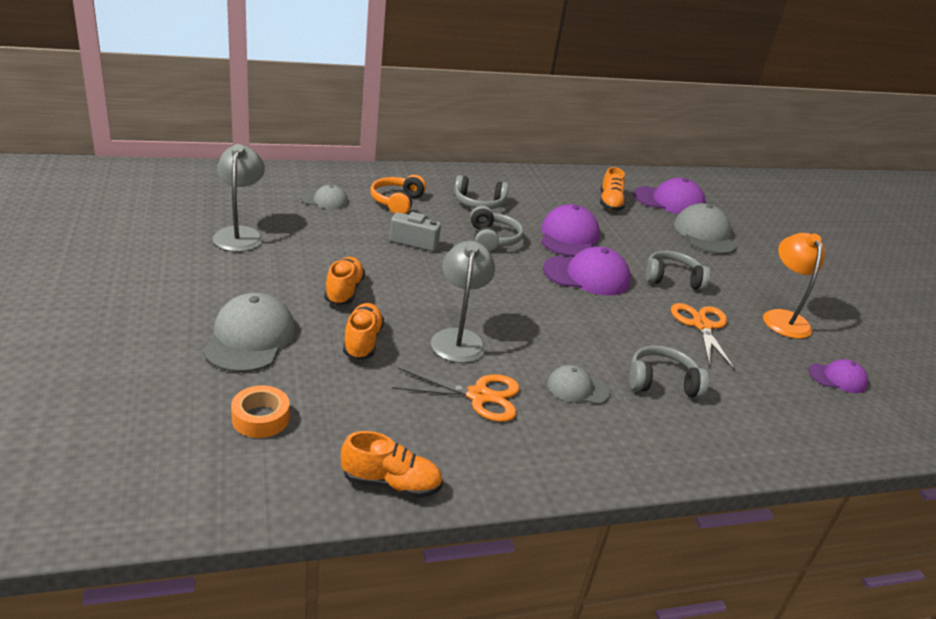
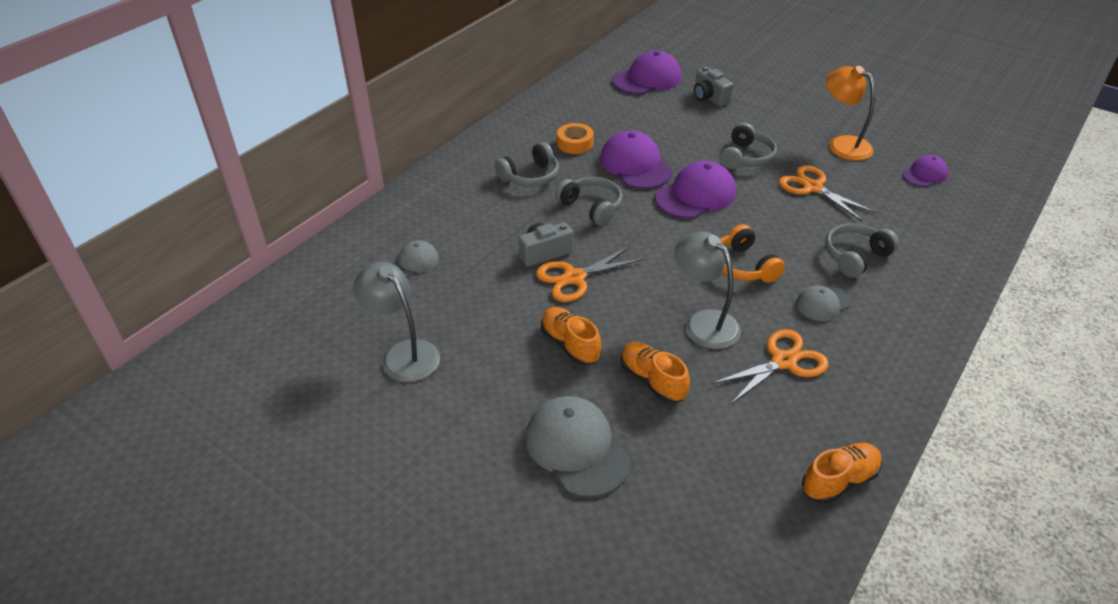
camera: 35 degrees left, 10 degrees up
(260, 418) = (693, 509): orange tape -> orange tape (575, 143)
(397, 202) = (470, 221): orange headphones -> orange headphones (743, 266)
(411, 264) = (574, 278): none -> orange scissors
(610, 203) = (614, 109): orange shoe -> none
(672, 279) = (745, 157): grey headphones -> grey headphones turned 150 degrees clockwise
(704, 234) = (709, 98): grey cap -> grey camera

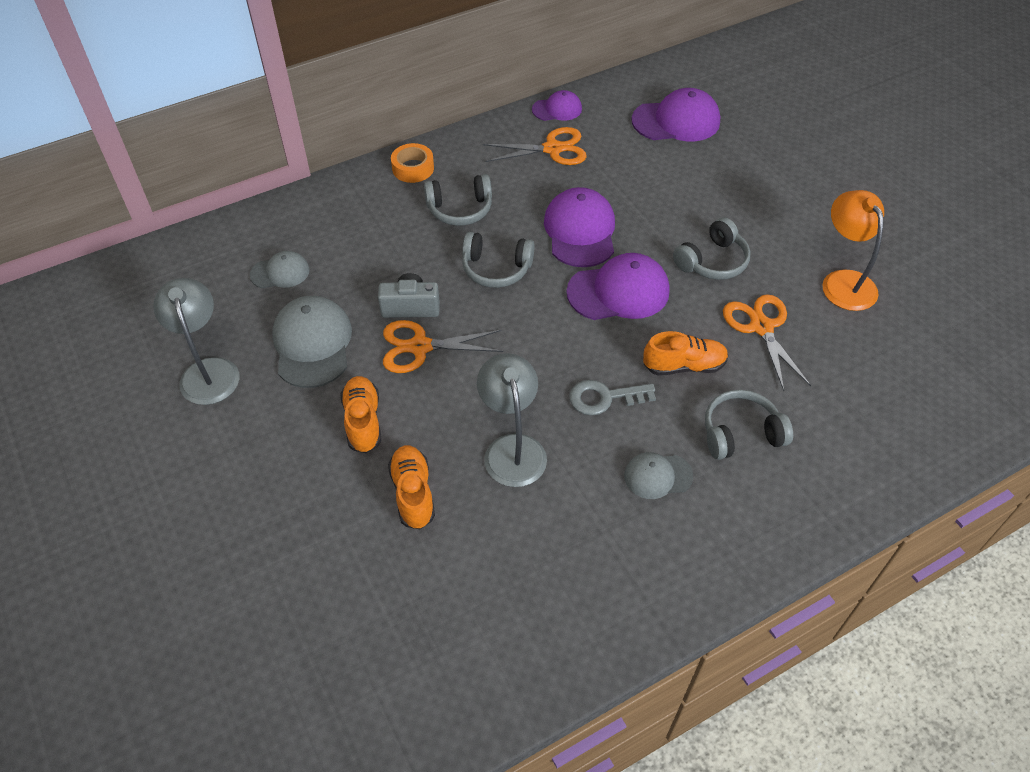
camera: 25 degrees right, 10 degrees up
(575, 143) = (535, 182): orange tape -> orange tape (413, 168)
(576, 448) = (292, 535): grey cap -> grey cap (312, 344)
(591, 207) = (496, 269): grey headphones -> grey headphones turned 120 degrees clockwise
(709, 98) = (730, 168): grey camera -> none
(743, 266) = (604, 398): orange headphones -> grey key
(784, 361) = (562, 527): orange scissors -> orange scissors (553, 149)
(839, 480) = (515, 682): orange shoe -> orange shoe (684, 366)
(925, 174) = (916, 356): purple cap -> purple cap (557, 109)

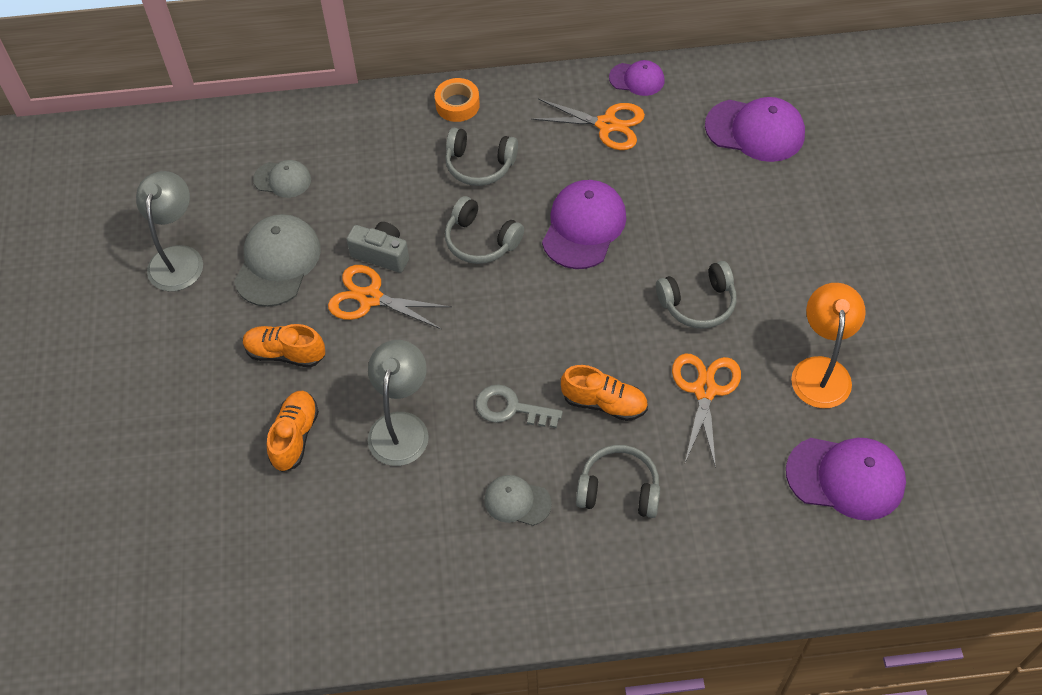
camera: 25 degrees right, 5 degrees up
(363, 421) = (285, 353): orange shoe -> orange shoe turned 90 degrees counterclockwise
(618, 291) = (585, 304): purple cap -> purple cap (846, 477)

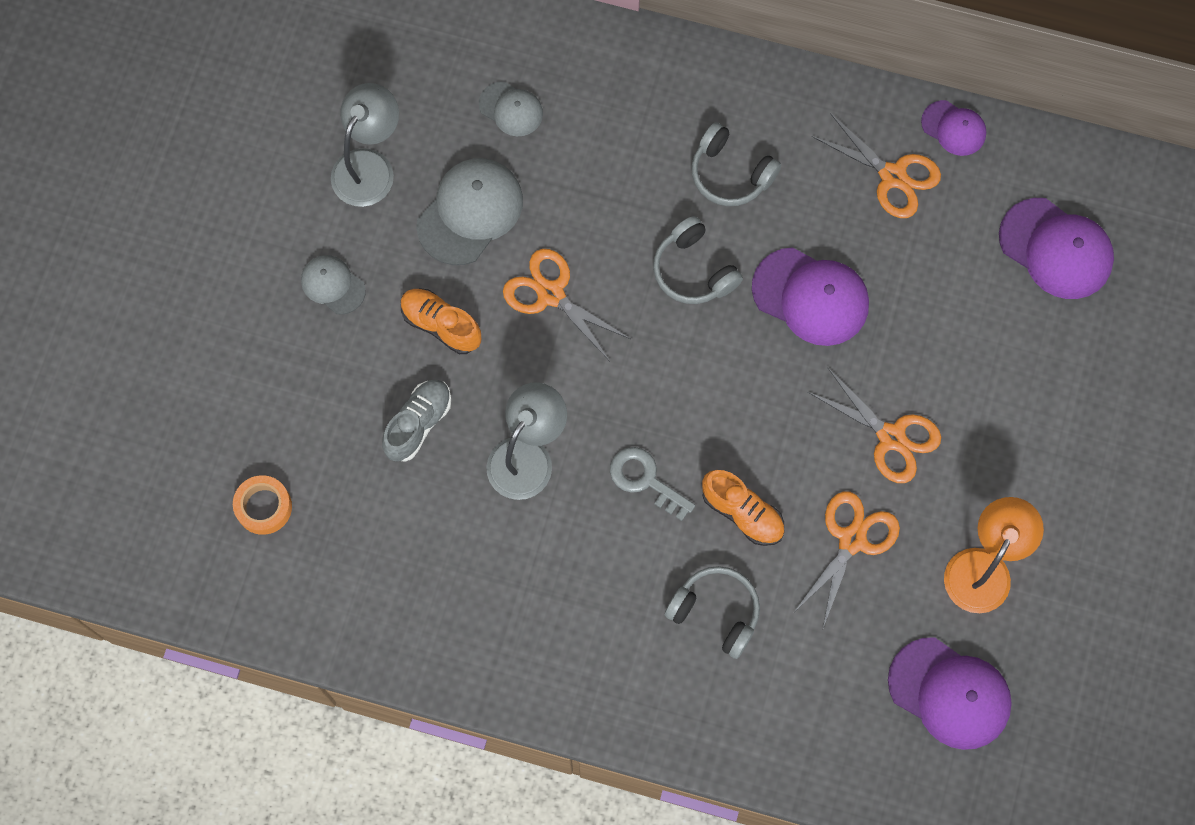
camera: 20 degrees right, 15 degrees up
(295, 436) = (418, 424): orange shoe -> grey shoe
(381, 254) = (582, 246): grey camera -> none
(457, 105) = (737, 84): orange tape -> orange tape (264, 507)
(517, 501) = (610, 584): grey cap -> grey cap (333, 285)
(584, 227) = (811, 297): purple cap -> purple cap turned 75 degrees clockwise
(698, 303) = (891, 438): grey headphones -> orange scissors

